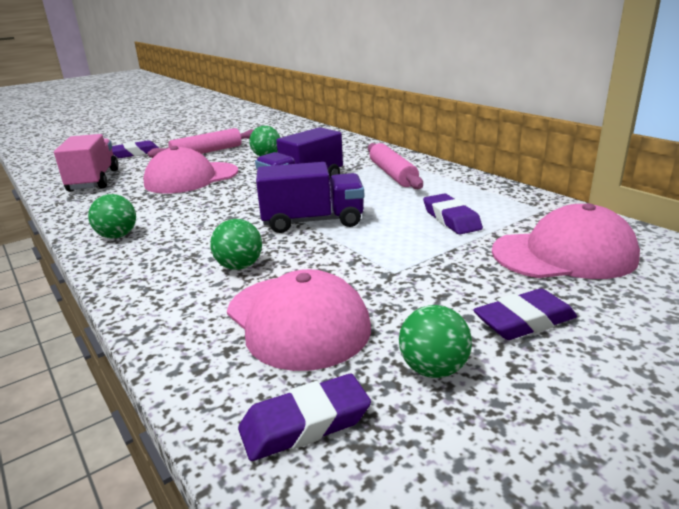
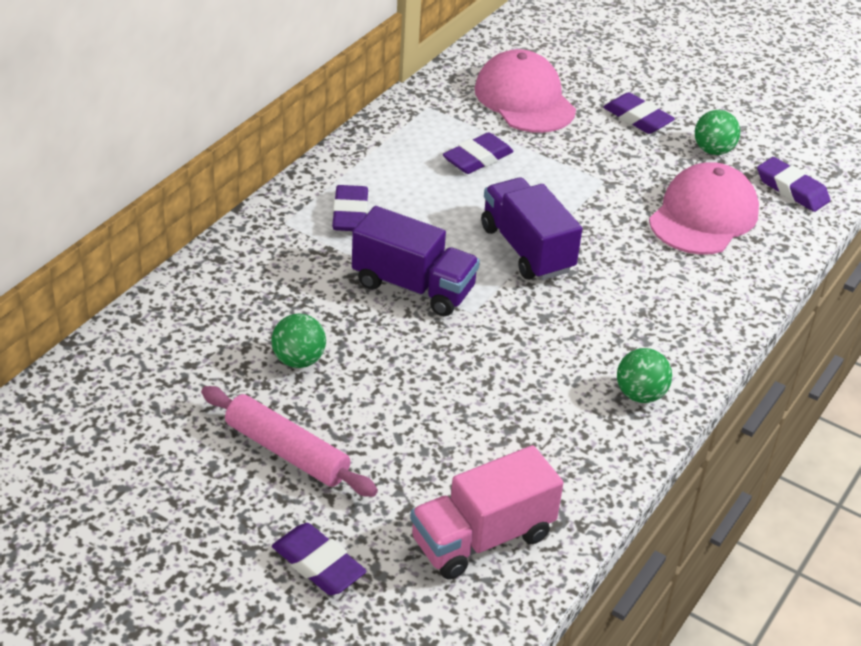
camera: 115 degrees left, 15 degrees up
(191, 178) = (428, 412): pink cap -> none
(239, 266) = (647, 272): green ball -> none
(392, 174) = (350, 214): pink rolling pin -> purple eraser

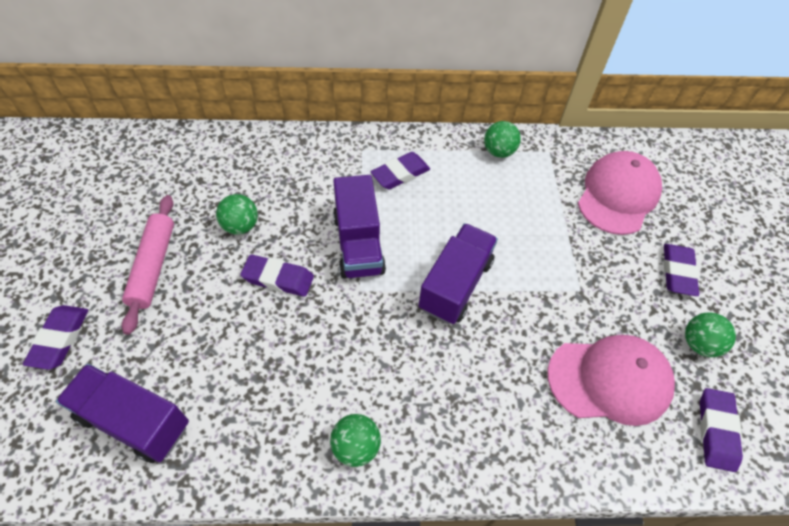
camera: 55 degrees right, 15 degrees up
(393, 136) = (498, 152): none -> green ball
(477, 158) = (524, 205): purple eraser -> purple eraser (278, 278)
(482, 538) = (134, 421): pink truck -> purple truck

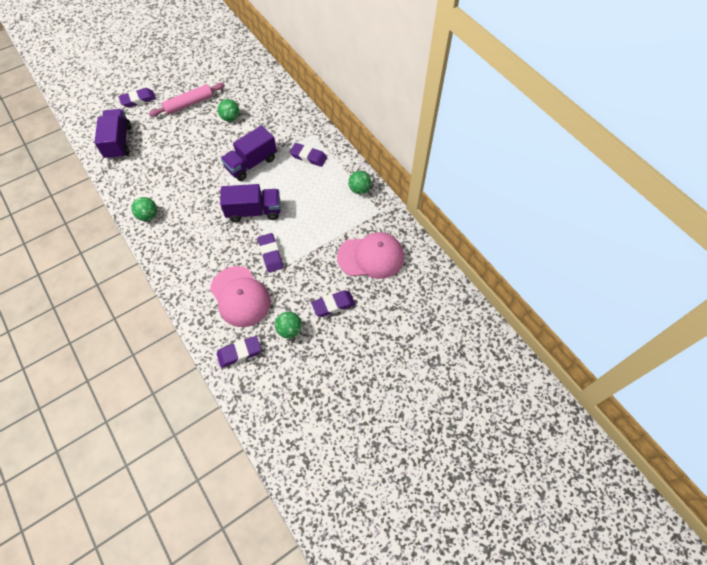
camera: 60 degrees right, 5 degrees up
(278, 278) = (211, 146): purple eraser -> purple eraser (270, 254)

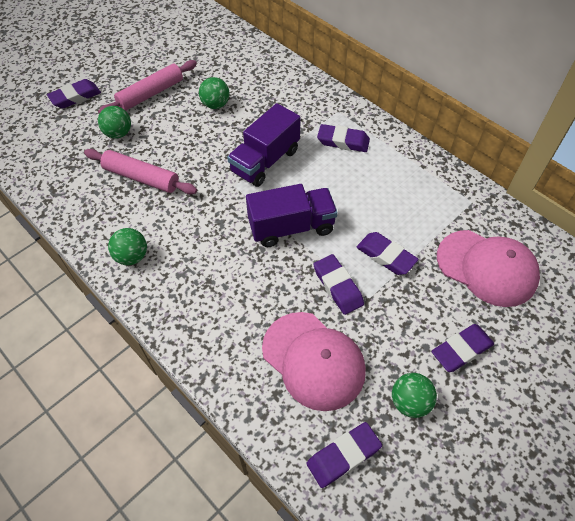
camera: 10 degrees left, 5 degrees down
(118, 142) = (60, 157): purple truck -> none
(167, 164) = (141, 178): none -> pink rolling pin
(308, 239) = (385, 256): none -> purple eraser
(359, 189) = (431, 175): green ball -> green ball (118, 133)
(371, 257) = (487, 268): pink cap -> pink cap turned 45 degrees clockwise

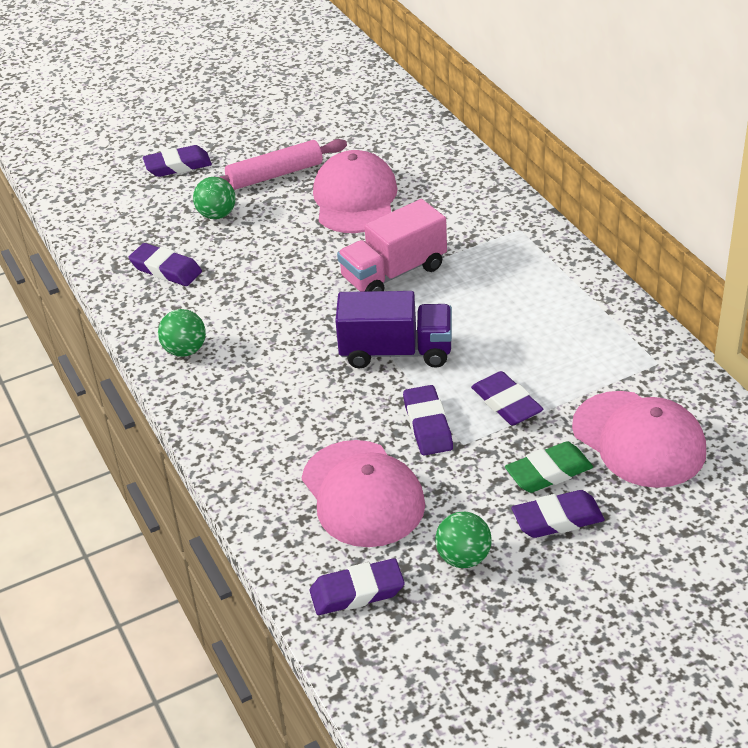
camera: 20 degrees right, 15 degrees down
(141, 178) = (227, 268): pink rolling pin -> none
(215, 105) = (355, 199): green ball -> pink cap
(265, 161) = (394, 273): purple truck -> pink truck
(343, 141) = (510, 266): purple eraser -> purple eraser (166, 269)
(438, 309) = (548, 472): none -> green eraser

